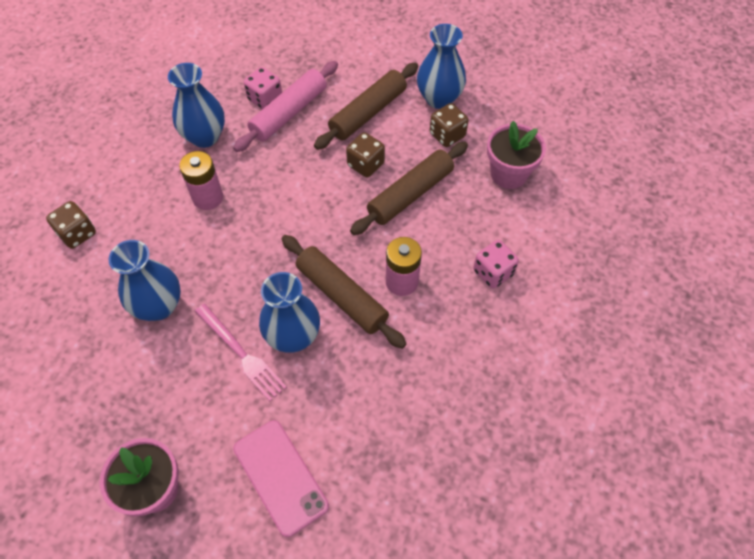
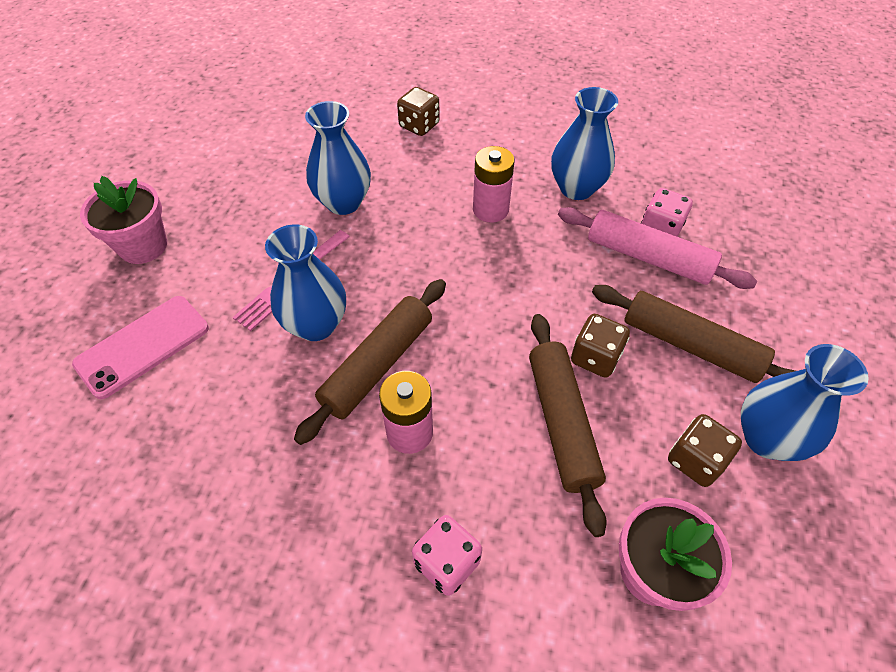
camera: 80 degrees right, 5 degrees down
(410, 194) = (561, 423): brown rolling pin -> brown rolling pin turned 45 degrees clockwise

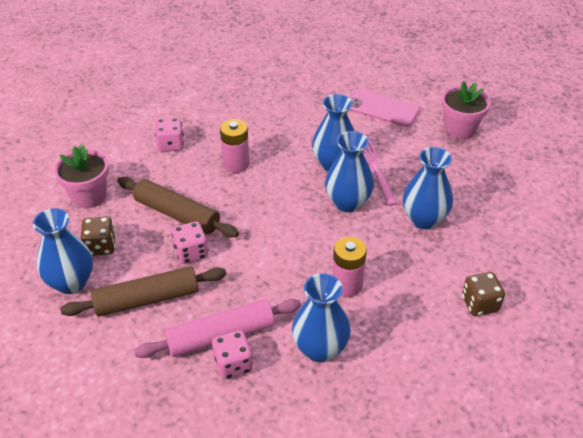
camera: 130 degrees right, 10 degrees down
(143, 346) = (382, 108): pink phone -> pink phone turned 60 degrees counterclockwise
(375, 272) = (347, 203): none -> blue vase
(378, 365) = (284, 173): brown rolling pin -> none
(595, 357) = (191, 253): brown dice -> pink dice

